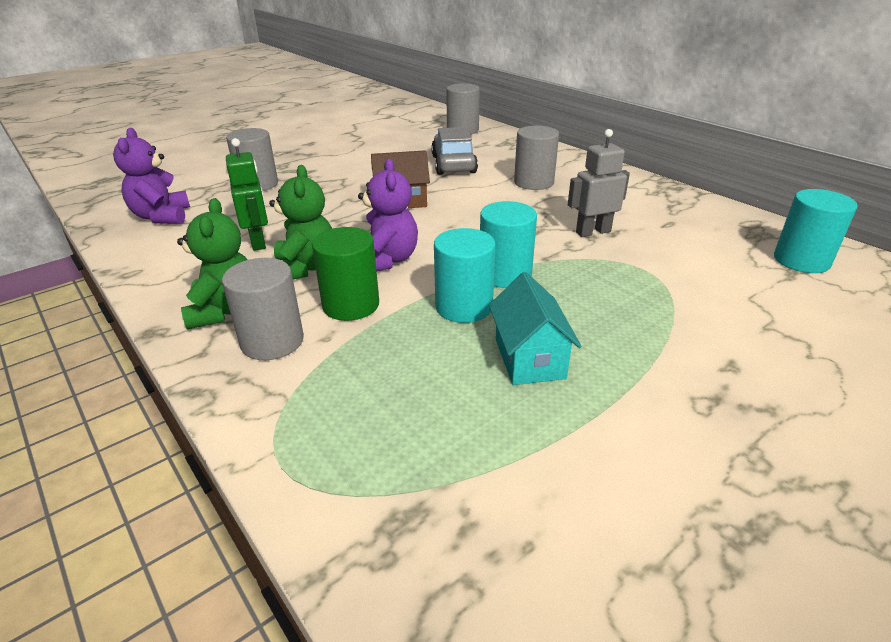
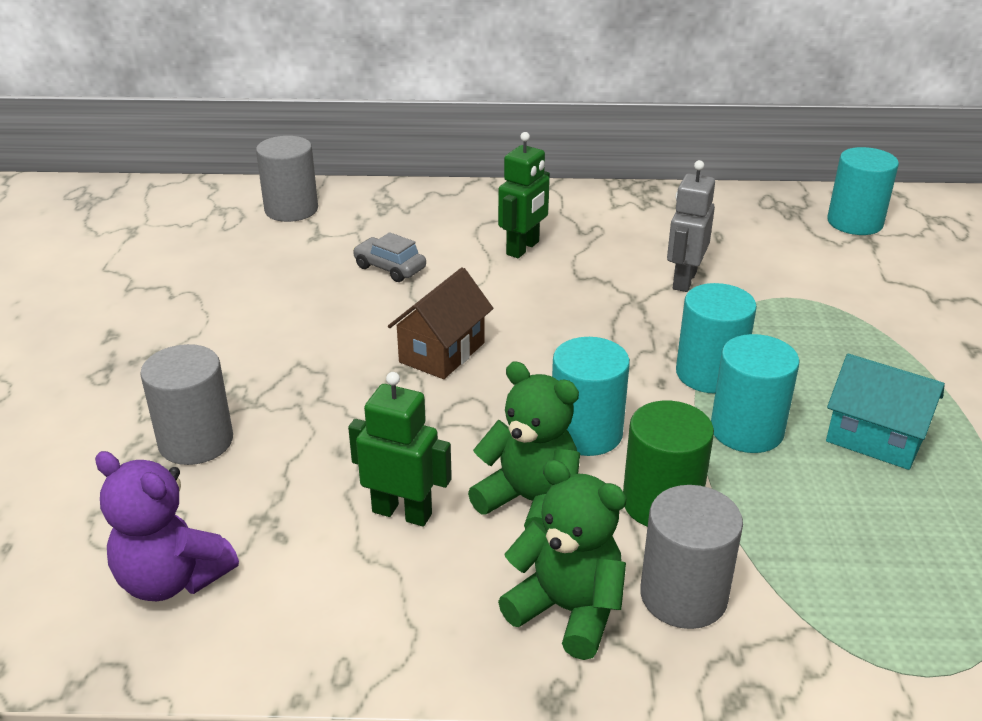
camera: 50 degrees left, 0 degrees up
(386, 260) = (586, 433): purple teddy bear -> turquoise cylinder
(453, 164) = (390, 268): grey car -> grey car, size x0.60
(534, 182) = (523, 248): grey cylinder -> green robot

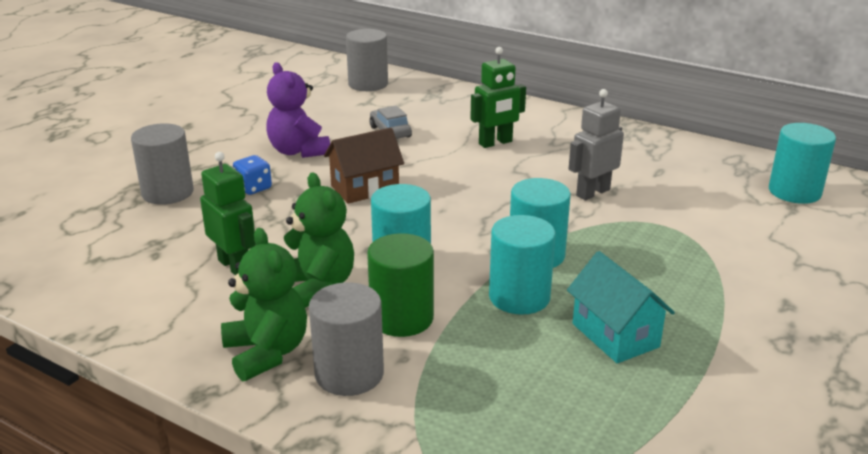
camera: 30 degrees right, 5 degrees down
(172, 579) = (78, 255): purple teddy bear -> purple teddy bear (298, 151)
(305, 396) = (253, 188): none -> blue dice

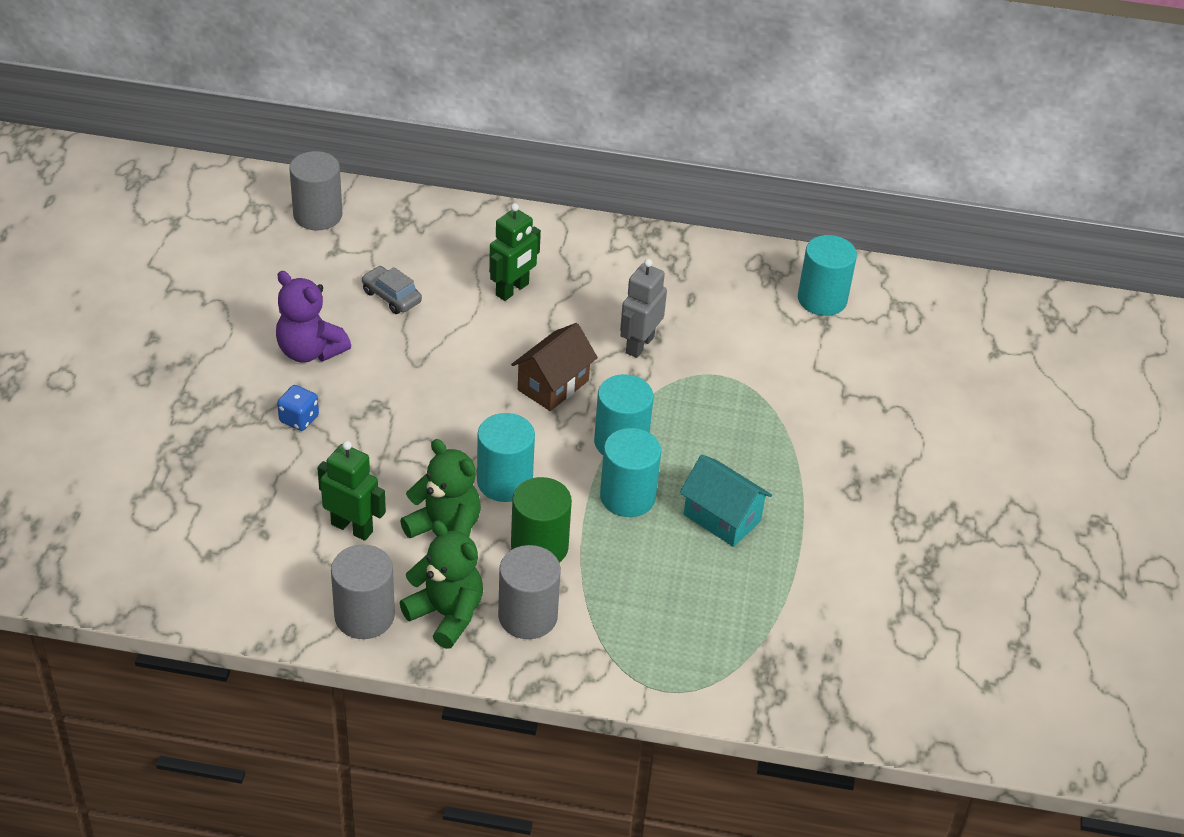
camera: 25 degrees left, 15 degrees up
(167, 192) = (212, 448): grey cylinder -> grey cylinder (364, 616)
(365, 188) = (414, 392): brown house -> brown house (553, 385)

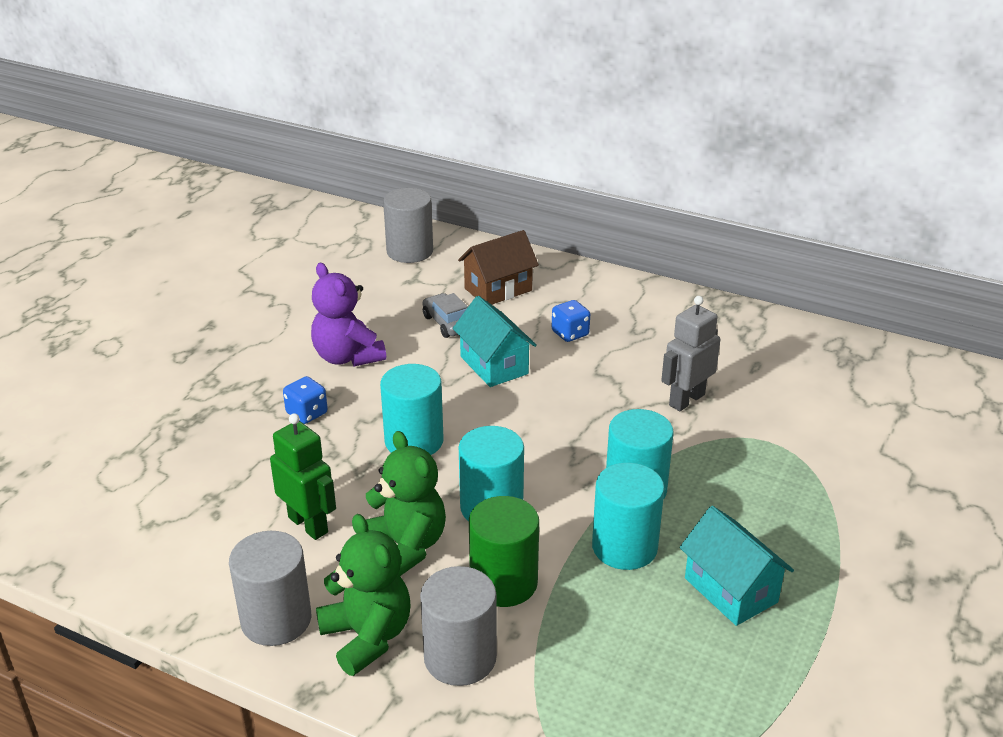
camera: 20 degrees right, 10 degrees down
(453, 337) = (494, 365): none -> turquoise house
(512, 290) = (570, 333): green robot -> blue dice
(553, 385) = (580, 423): brown house -> brown house (498, 289)
(822, 299) = (903, 387): turquoise cylinder -> turquoise cylinder (414, 441)

